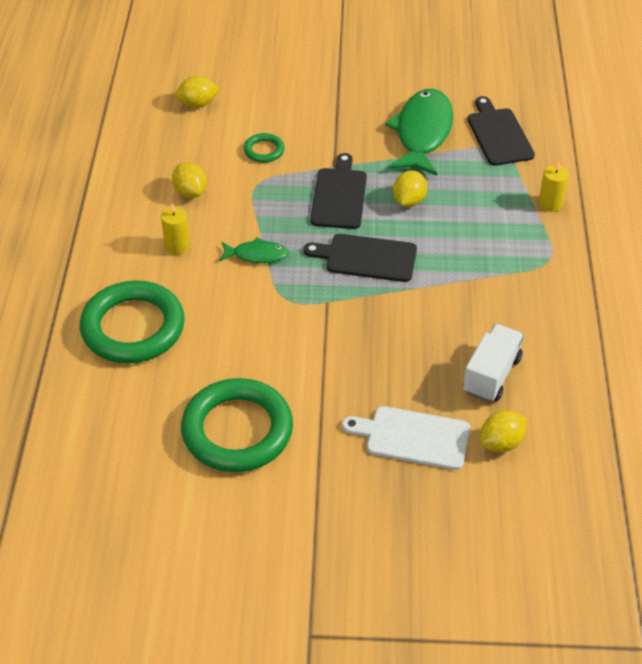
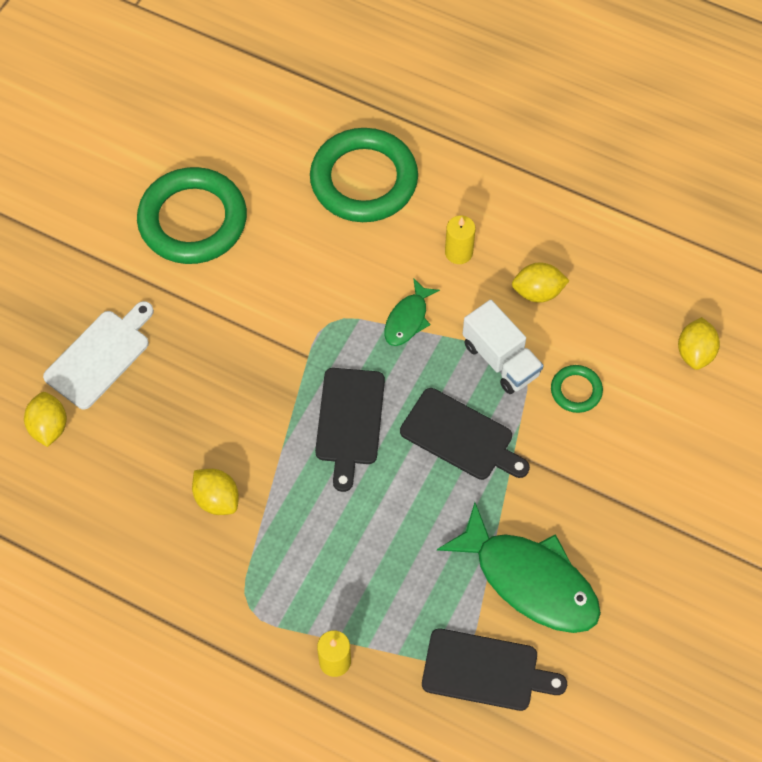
camera: 115 degrees right, 15 degrees up
(367, 258) = (349, 421): black cutting board -> black cutting board turned 150 degrees clockwise
(408, 201) = (416, 505): yellow lemon -> yellow lemon (217, 499)
(491, 375) = (130, 461): white truck -> white truck (501, 359)

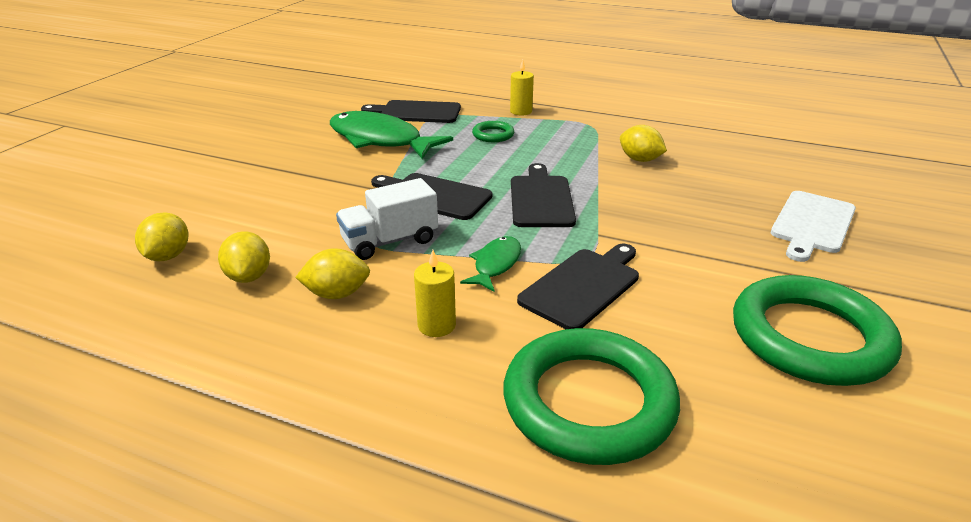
camera: 175 degrees right, 30 degrees down
(49, 427) = (815, 184): yellow lemon -> yellow lemon (249, 276)
(340, 286) = (583, 286): none -> black cutting board
(501, 359) = (390, 241): white truck -> white truck turned 75 degrees counterclockwise
(576, 390) = (313, 225): green ring -> green ring (493, 135)

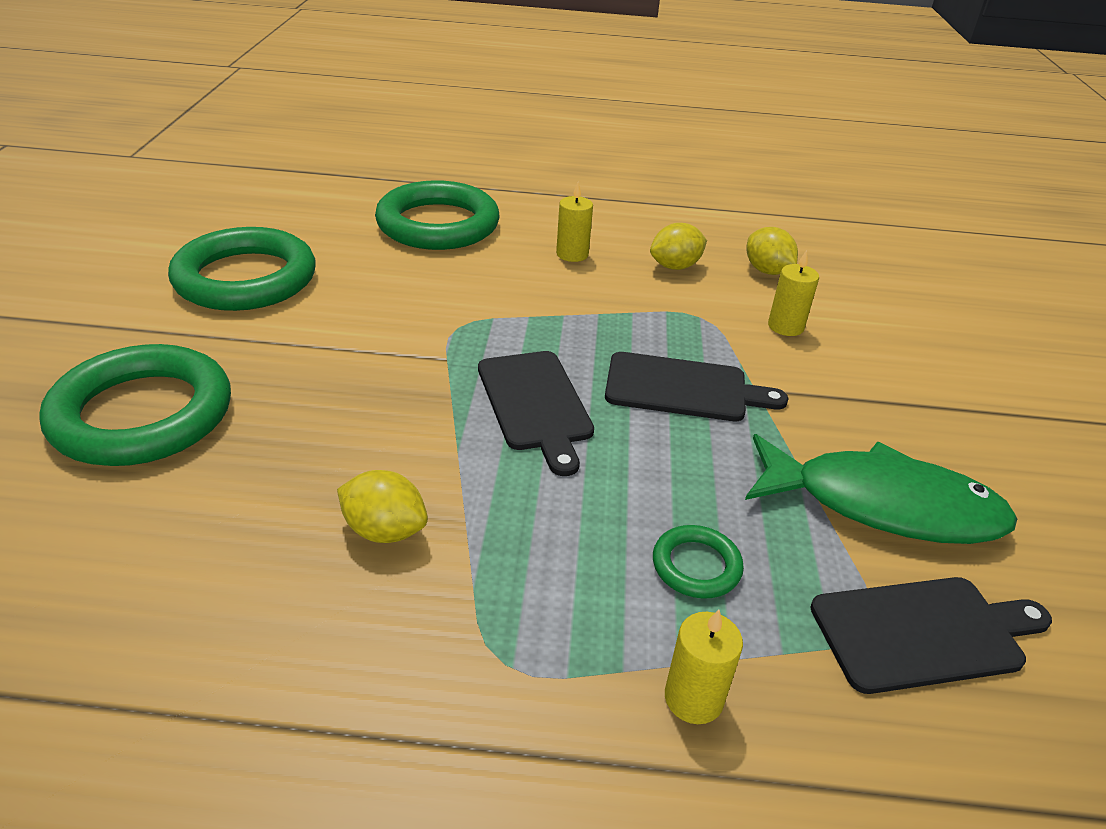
camera: 160 degrees right, 5 degrees up
(168, 256) = (864, 279): yellow lemon -> none
(307, 224) = (785, 326): none -> yellow candle
(390, 241) = (677, 319): white truck -> none
(495, 264) = (550, 308): green fish -> none
(583, 286) = (455, 297): black cutting board -> none
(812, 224) = (142, 414): white cutting board -> green ring

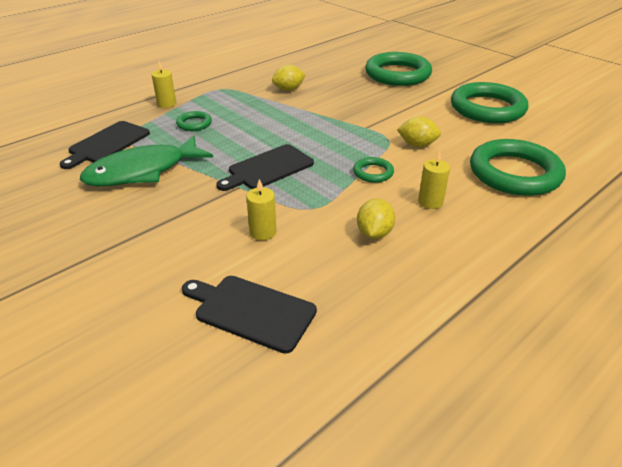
camera: 135 degrees right, 0 degrees up
(535, 404) = (309, 132): black cutting board -> black cutting board (251, 311)
(567, 306) = (373, 172): none -> green ring
(767, 271) = (324, 272): yellow lemon -> yellow lemon (417, 145)

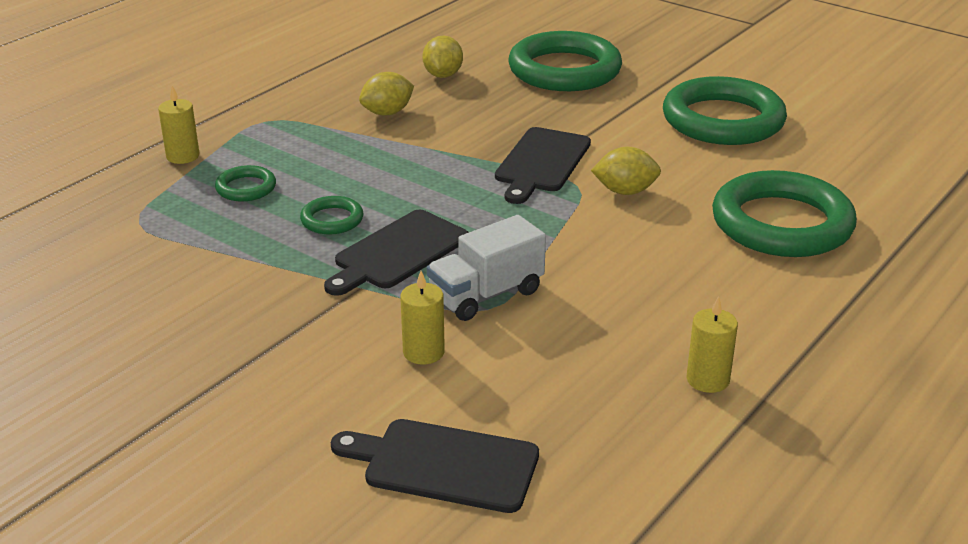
camera: 10 degrees left, 5 degrees down
(107, 144) = (109, 236): black cutting board -> black cutting board (541, 163)
(142, 171) = (191, 277): green fish -> none
(313, 199) = (486, 295): none -> white truck
(373, 172) = (567, 243): green ring -> green ring (332, 220)
(374, 233) = (592, 336): yellow lemon -> yellow lemon (443, 75)
(430, 202) = (665, 280): yellow candle -> yellow candle (707, 380)

